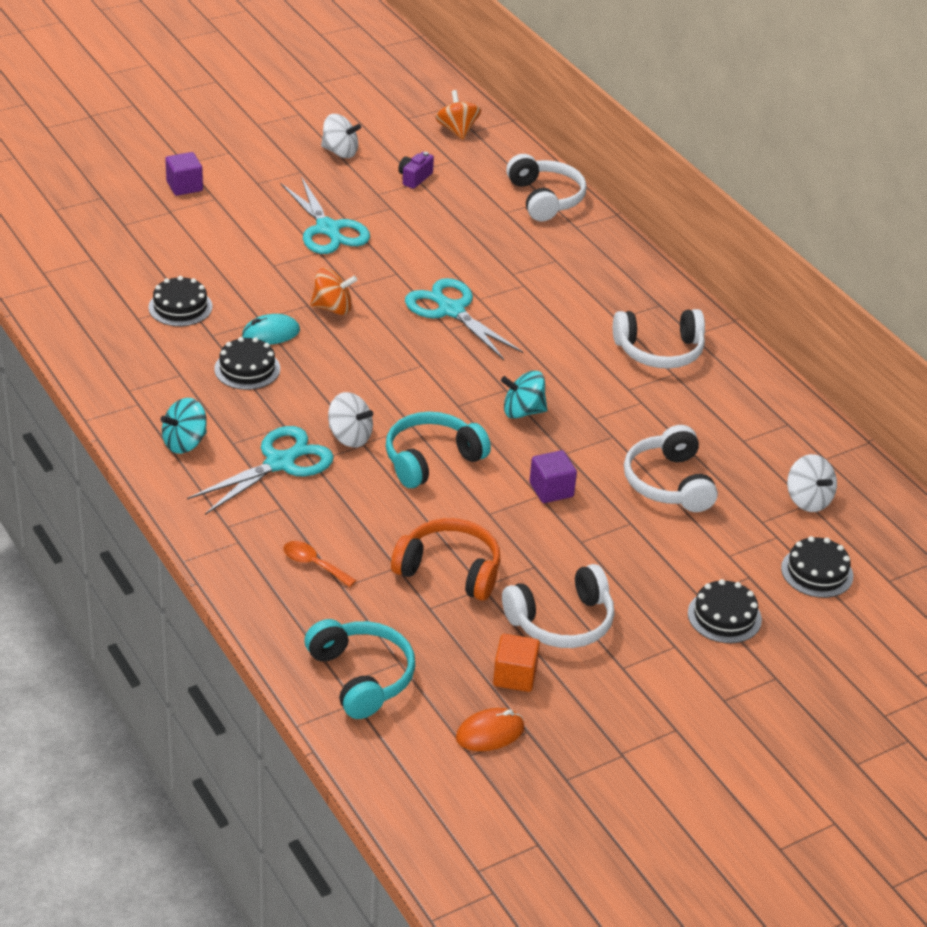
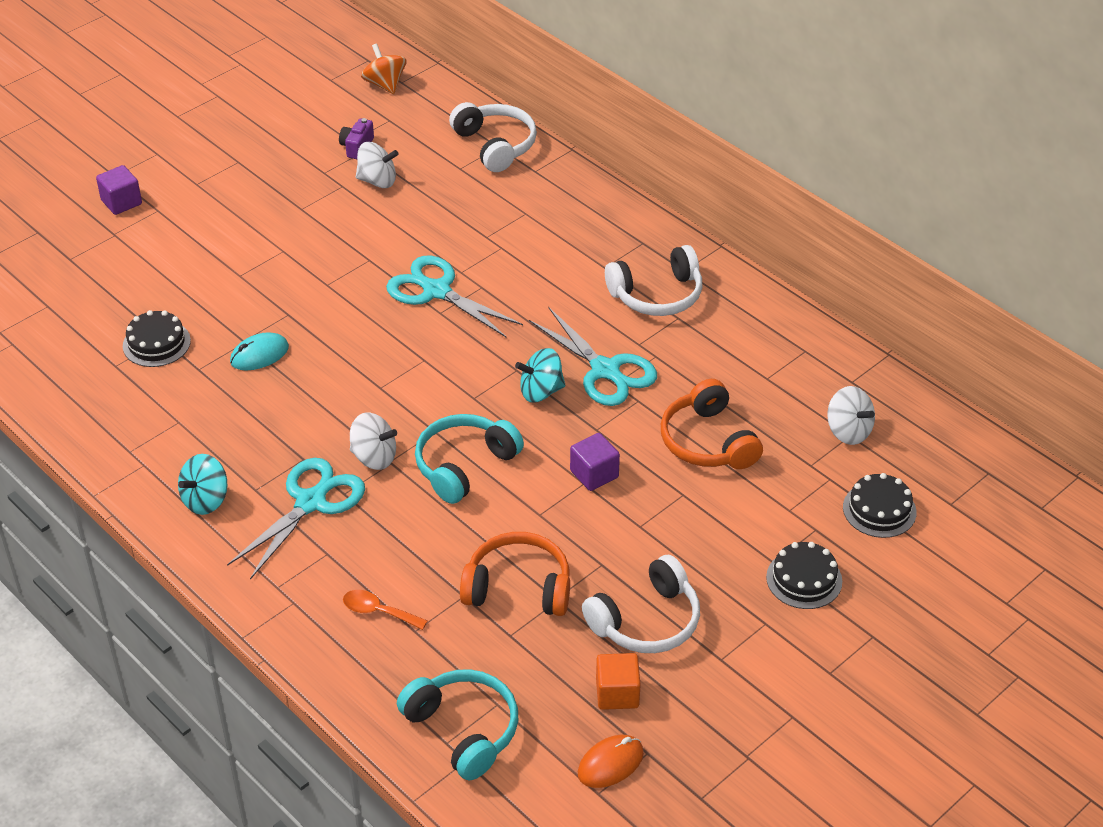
camera: 10 degrees left, 5 degrees up
(247, 369) = (246, 401): black cake -> none
(328, 229) = (284, 223): turquoise scissors -> turquoise scissors (605, 370)
(333, 308) = (315, 313): orange spinning top -> none
(340, 152) = (272, 132): white spinning top -> white spinning top (377, 181)
(668, 483) = (708, 441): white headphones -> orange headphones

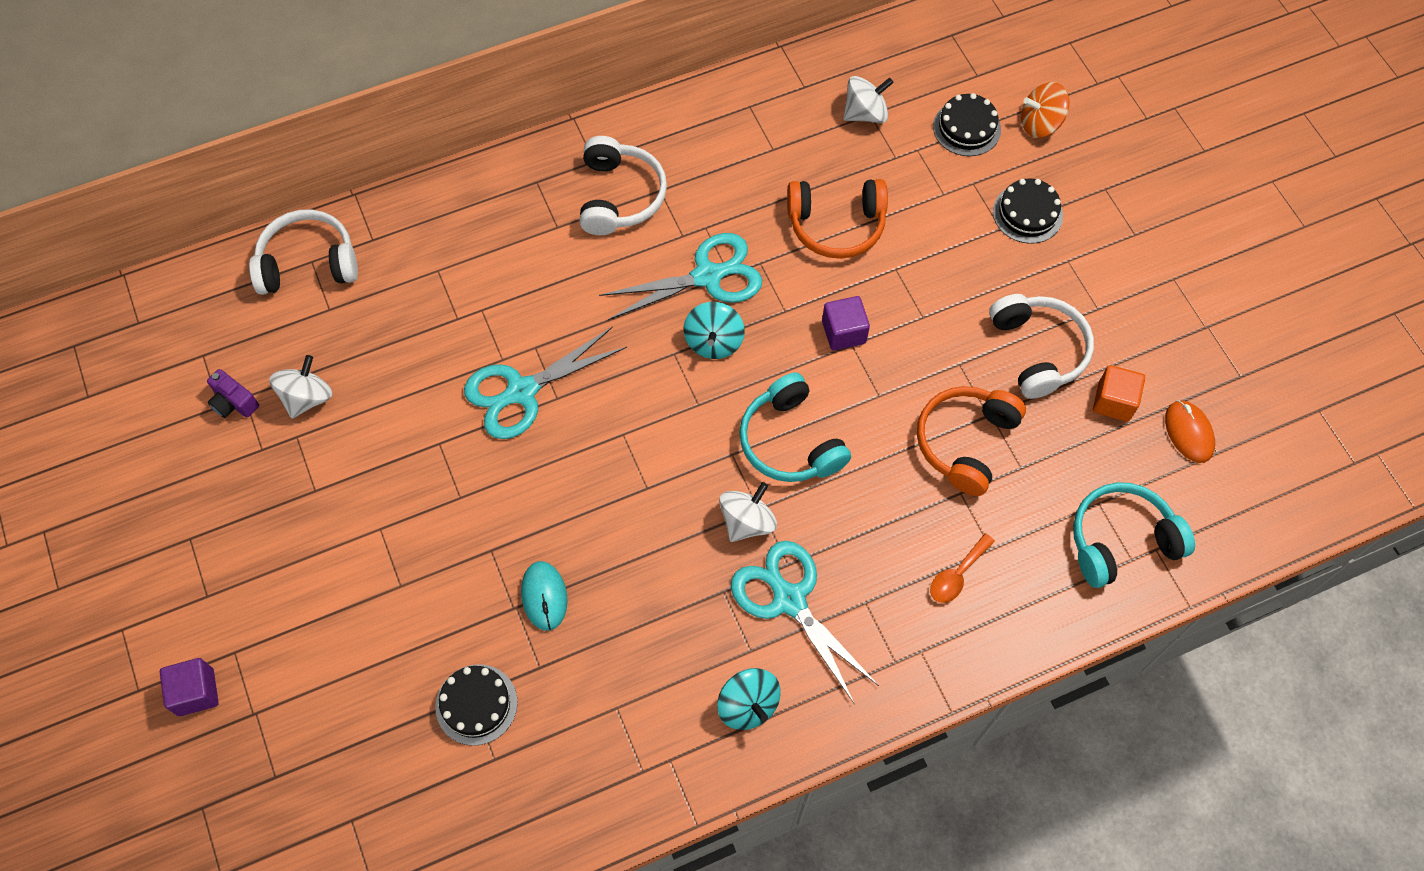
camera: 70 degrees left, 20 degrees up
(385, 84) = (132, 341): orange spinning top -> orange spinning top (1040, 124)

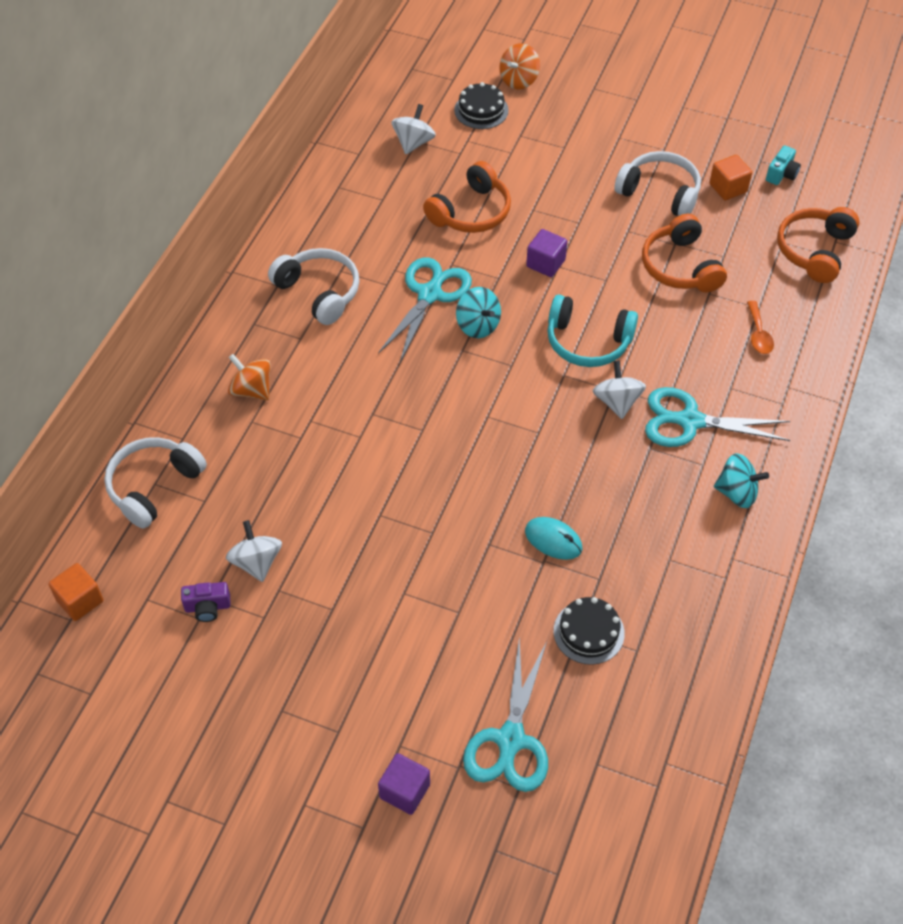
camera: 45 degrees left, 10 degrees down
(160, 313) = (80, 600): none -> orange cube
(468, 242) = (251, 390): none -> orange spinning top
(522, 391) = (395, 444): turquoise scissors -> turquoise scissors (510, 740)
(1027, 213) = (569, 129): black cake -> none
(1121, 540) = (814, 251): turquoise headphones -> orange headphones
(1188, 432) = (781, 174): orange mouse -> turquoise camera

